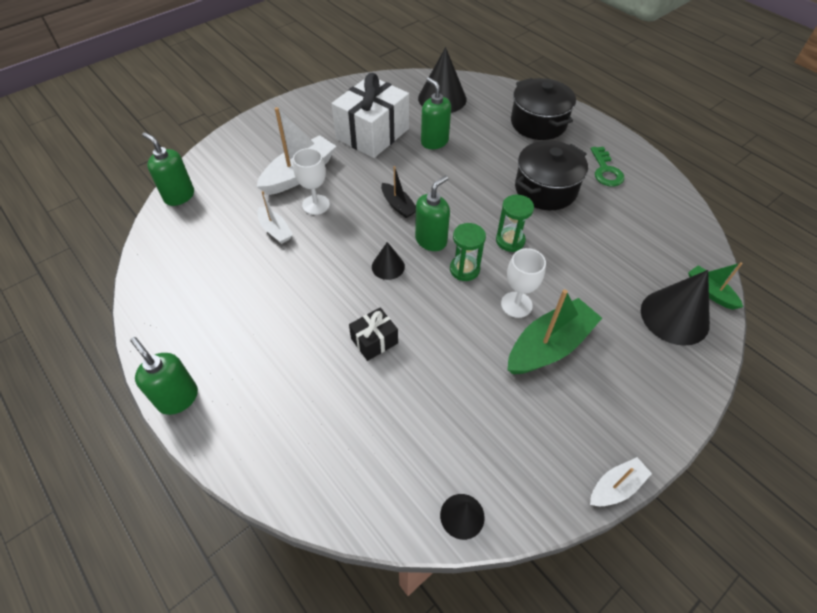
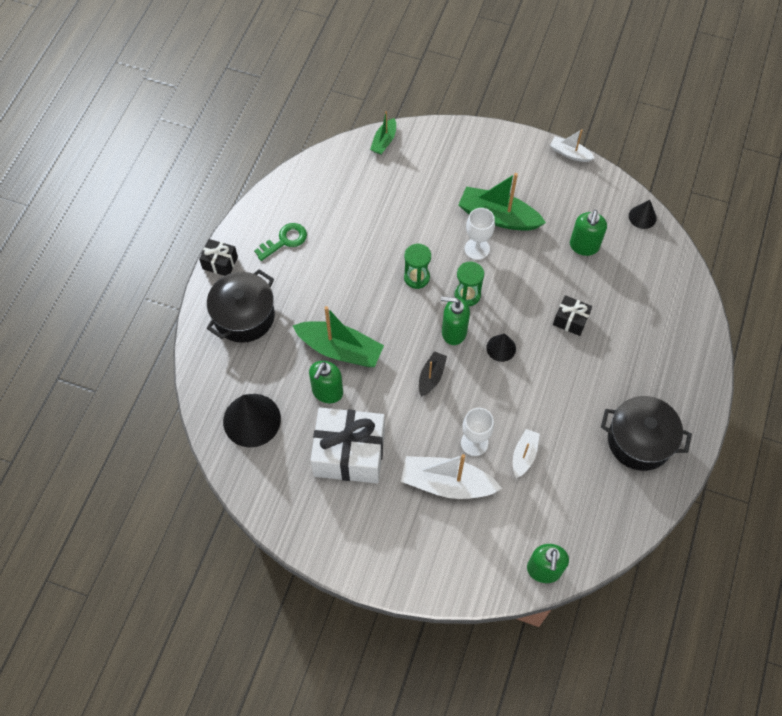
camera: 120 degrees left, 10 degrees up
(178, 398) = (700, 412): green soap dispenser -> green soap dispenser (584, 246)
(468, 162) = (340, 349): none -> green boat
(545, 189) = (338, 276): black pot -> black pot (639, 441)
(601, 127) = (220, 263): none -> black gift
(674, 316) = (422, 155): black cone -> none

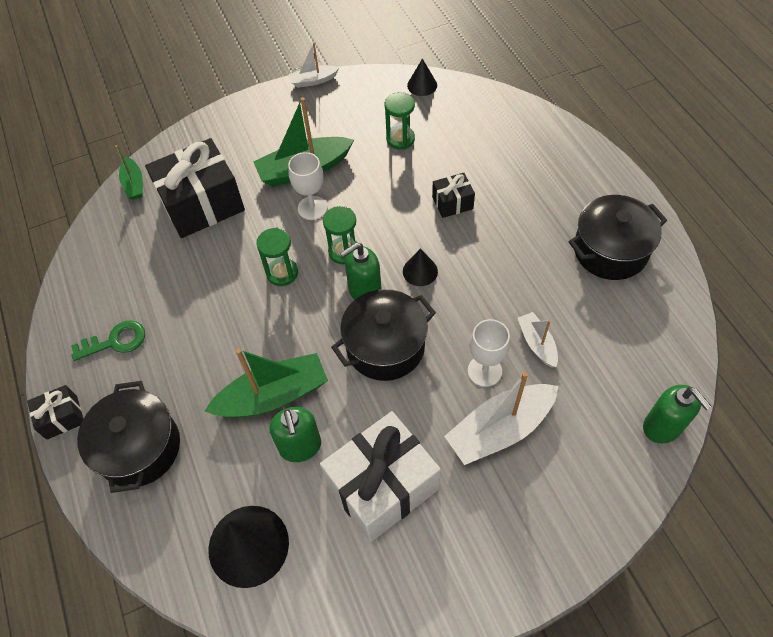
camera: 40 degrees left, 5 degrees down
(285, 240) = (115, 341): green key -> green key turned 60 degrees clockwise
(412, 189) = (202, 204): none -> black gift
(431, 377) = (385, 347): black boat -> black pot
(584, 246) = (400, 139): green soap dispenser -> green hourglass

